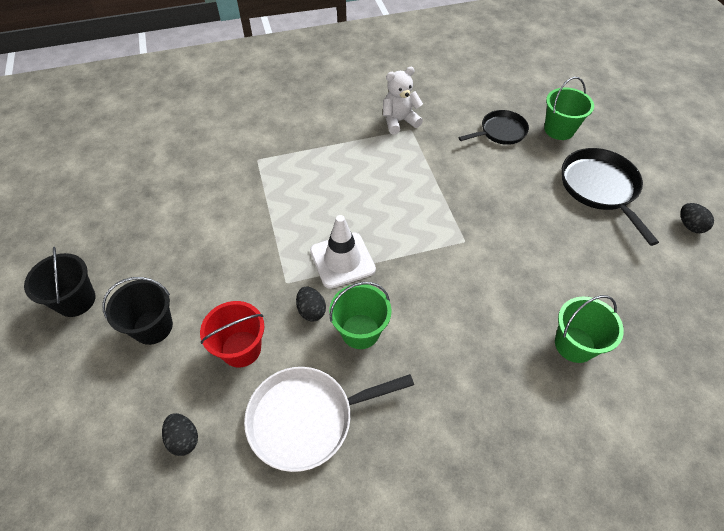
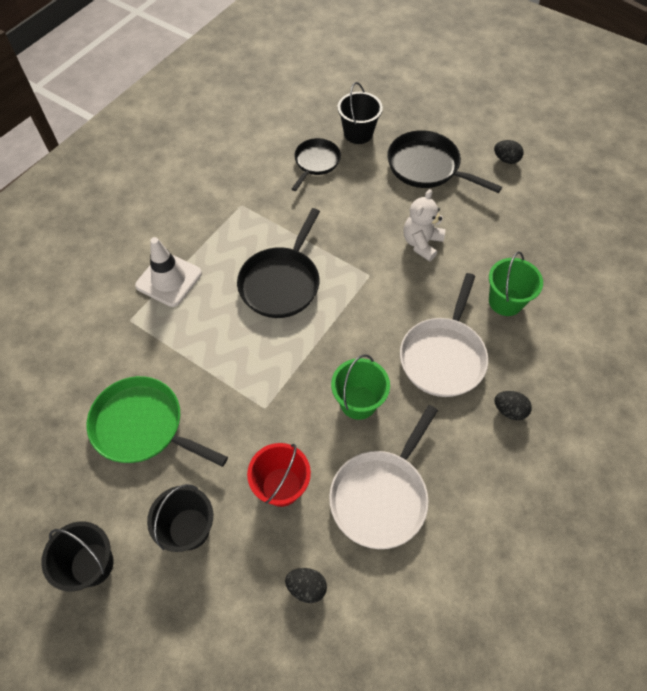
camera: 40 degrees left, 5 degrees up
(195, 234) = (143, 426): none -> green pan
(311, 310) = (307, 415): black egg -> black egg (509, 410)
(342, 260) = (292, 357): white traffic cone -> white traffic cone (169, 279)
(387, 202) = (281, 283): none -> black pan
(399, 121) = (224, 203): white teddy bear -> white teddy bear (421, 243)
(469, 348) = (443, 356): none -> white pan
(559, 129) = (358, 133): green bucket -> black bucket

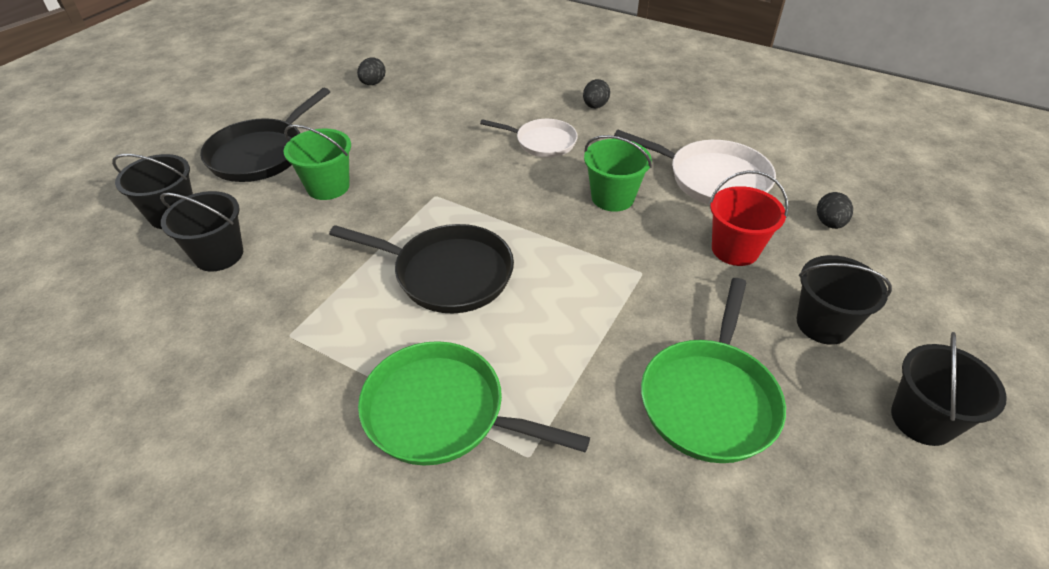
camera: 95 degrees left, 15 degrees down
(169, 279) = (442, 412): white traffic cone -> green pan
(316, 162) = (219, 255): black pan -> black bucket
(421, 243) = (388, 157): white teddy bear -> none
(443, 356) = (542, 142): white pan -> white pan, size x0.64
(505, 301) = (470, 104): green bucket -> green bucket (328, 186)
(506, 159) = (267, 99): black egg -> black egg (373, 83)

